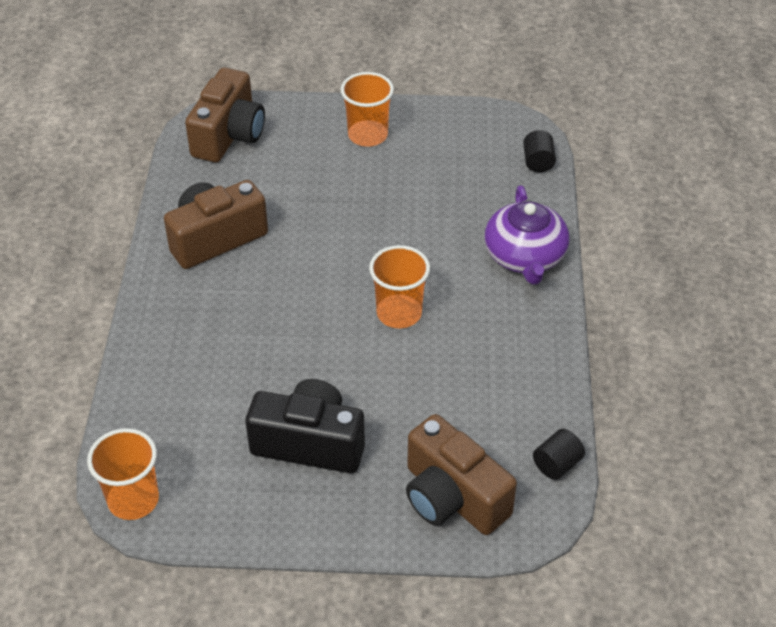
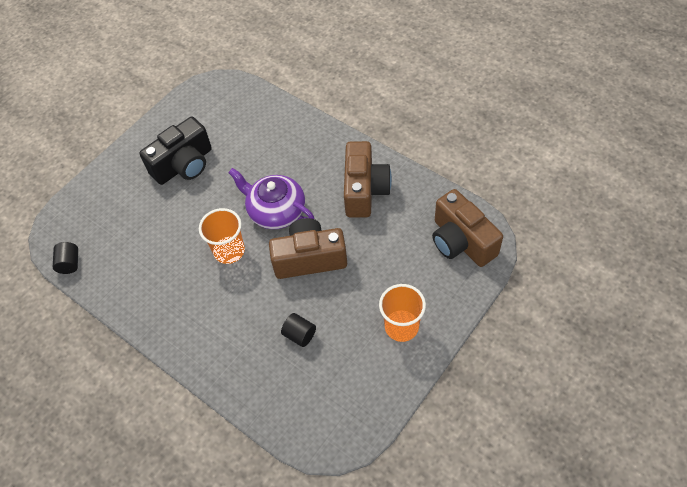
camera: 130 degrees right, 10 degrees up
(133, 500) = (216, 86): orange cup -> none
(452, 497) = (99, 206): brown camera -> brown camera (309, 258)
(525, 256) = (212, 350): purple teapot -> purple teapot (276, 210)
(538, 162) = (289, 425): black cylinder -> black cylinder (299, 335)

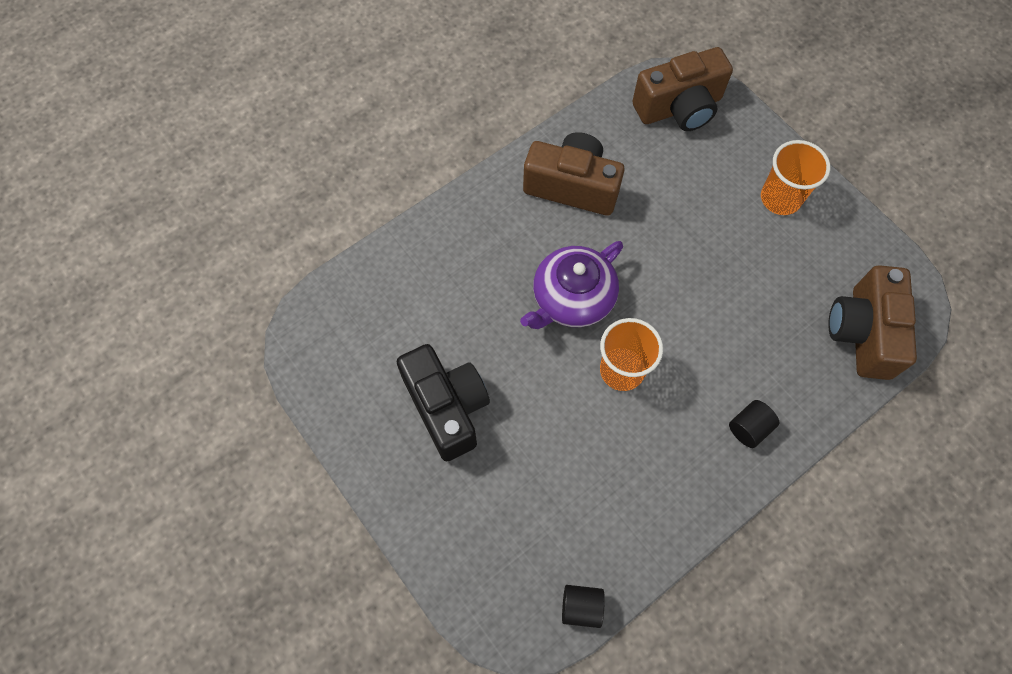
camera: 80 degrees left, 10 degrees up
(299, 335) = (769, 309): black cylinder -> black cylinder (749, 428)
(309, 258) = (660, 274): brown camera -> brown camera (862, 332)

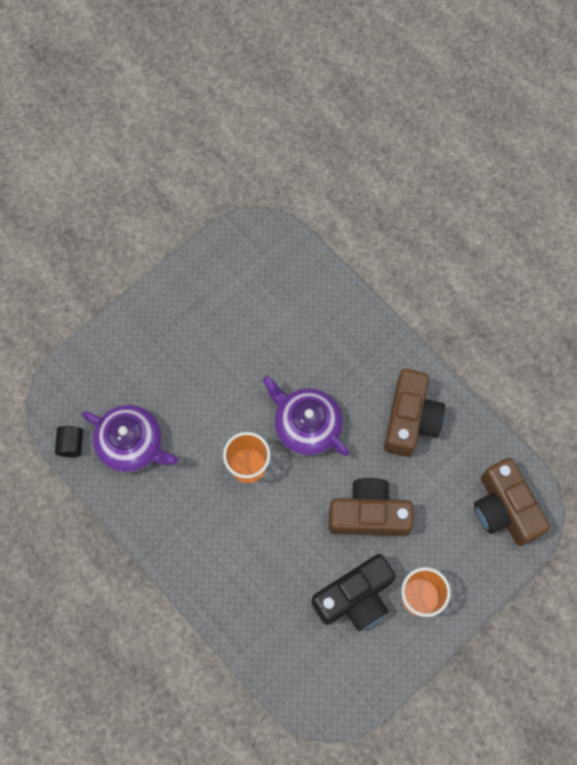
camera: 85 degrees right, 5 degrees up
(447, 407) = (209, 340): black camera -> black camera (355, 598)
(585, 519) = (131, 444): none -> purple teapot
(749, 428) = (208, 565): black cylinder -> none
(862, 332) = (297, 662): brown camera -> brown camera (369, 514)

